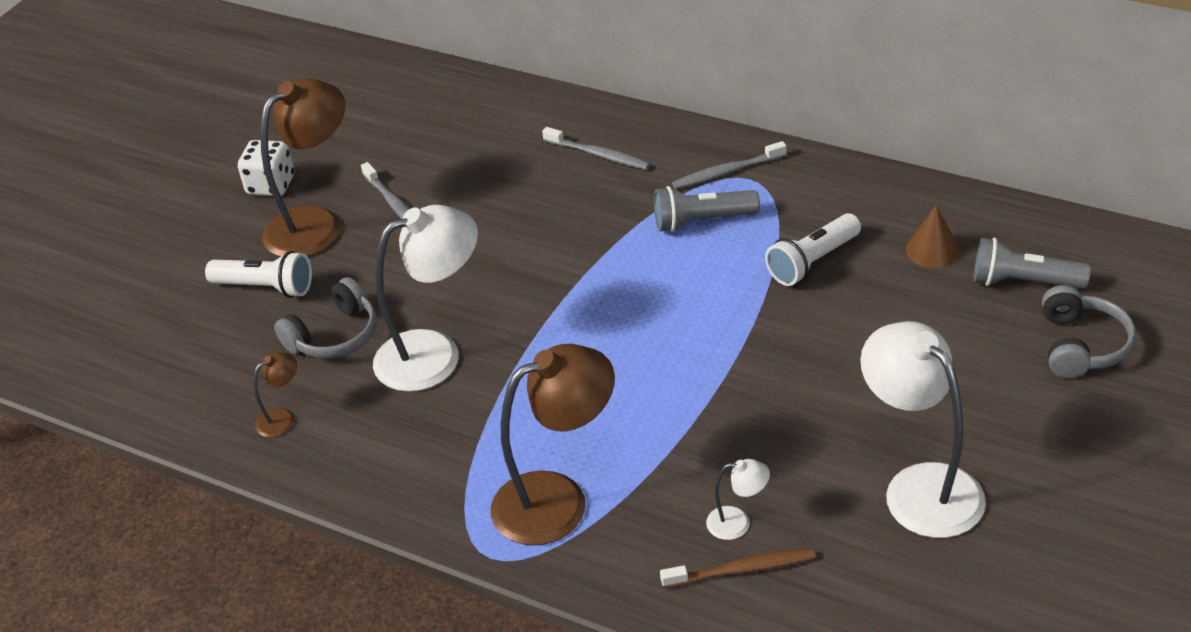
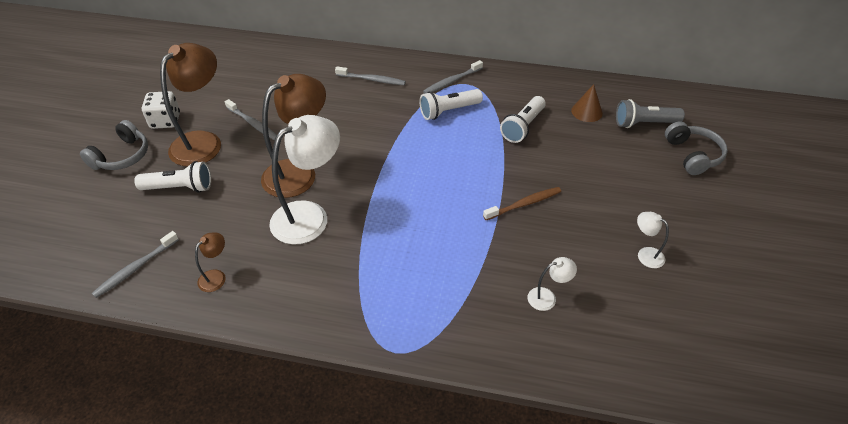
camera: 20 degrees left, 5 degrees up
(181, 390) = (135, 268): none -> grey toothbrush
(334, 336) = (237, 213): grey headphones -> grey headphones (122, 156)
(558, 500) = (426, 302): brown lamp -> brown lamp (299, 173)
(702, 221) = (449, 111): grey flashlight -> white flashlight
(742, 570) = (563, 329): brown toothbrush -> brown toothbrush (524, 204)
(920, 487) = (645, 254): white lamp -> white lamp, size x0.44

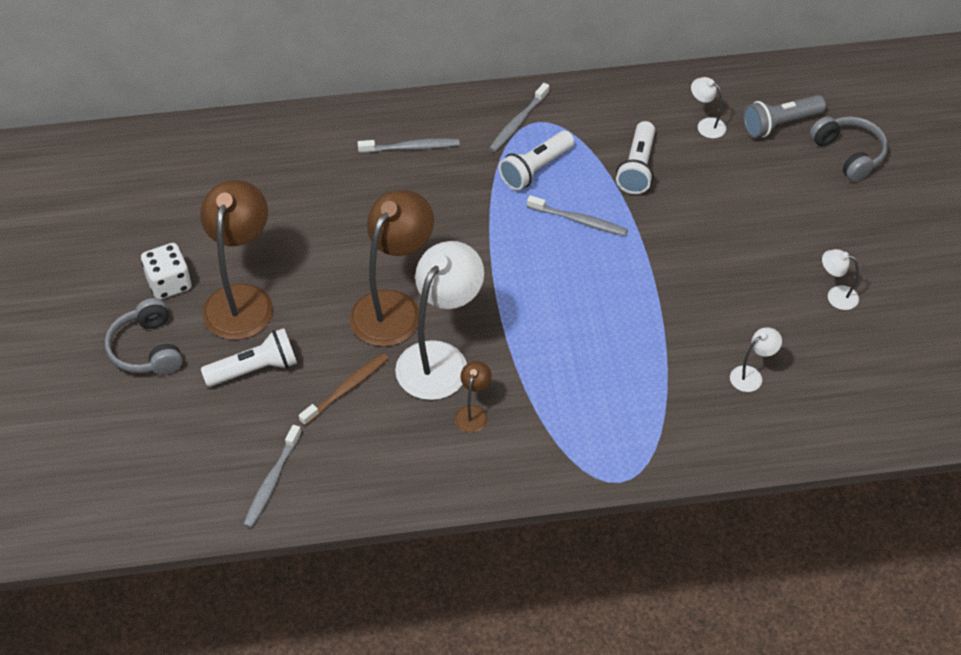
camera: 20 degrees left, 5 degrees up
(122, 156) = (147, 349): grey headphones -> grey headphones turned 150 degrees clockwise
(216, 276) = (375, 462): brown lamp -> brown lamp (473, 413)
(253, 124) = (291, 256): grey toothbrush -> grey toothbrush (579, 221)
(524, 204) = (682, 272): brown toothbrush -> brown toothbrush (346, 389)
(586, 112) = (706, 125): brown cone -> white lamp

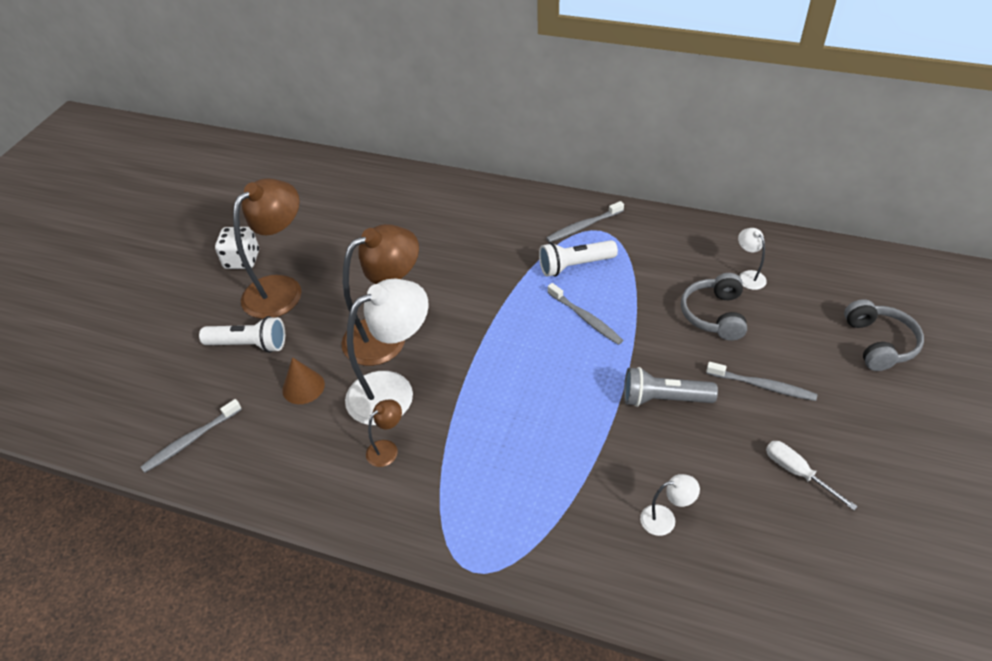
camera: 30 degrees right, 5 degrees down
(147, 349) = (190, 301): grey headphones -> grey headphones (714, 315)
(346, 389) = (303, 387): brown toothbrush -> brown cone
(411, 147) = (486, 220): grey toothbrush -> grey toothbrush (762, 386)
(637, 168) = (664, 292): white flashlight -> none
(780, 124) = (821, 296): grey flashlight -> grey flashlight (663, 399)
(836, 296) = (797, 473): white lamp -> white screwdriver

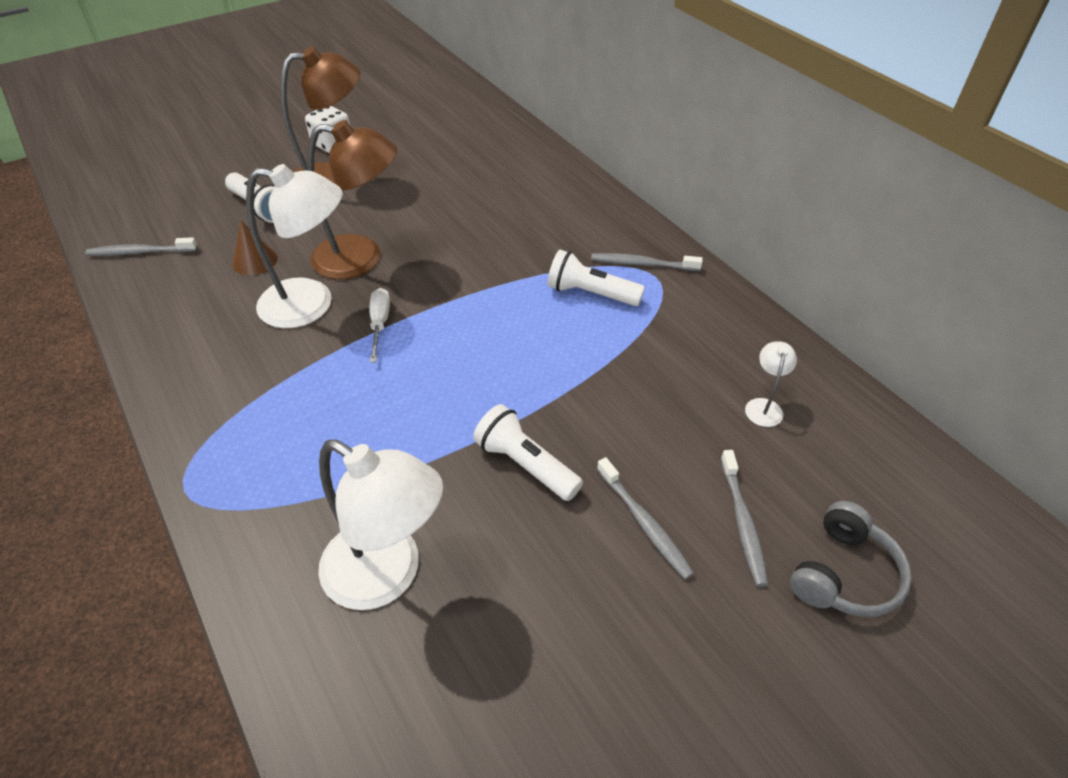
camera: 35 degrees right, 0 degrees up
(387, 448) = (250, 346): brown lamp -> none
(585, 318) = (542, 345): grey toothbrush -> grey toothbrush (742, 522)
(663, 399) = (525, 464): grey flashlight -> white flashlight
(665, 519) = (387, 575): white lamp -> white lamp, size x2.25
(714, 315) = (678, 420): grey headphones -> none
(797, 473) = (573, 637): white screwdriver -> white screwdriver (380, 324)

